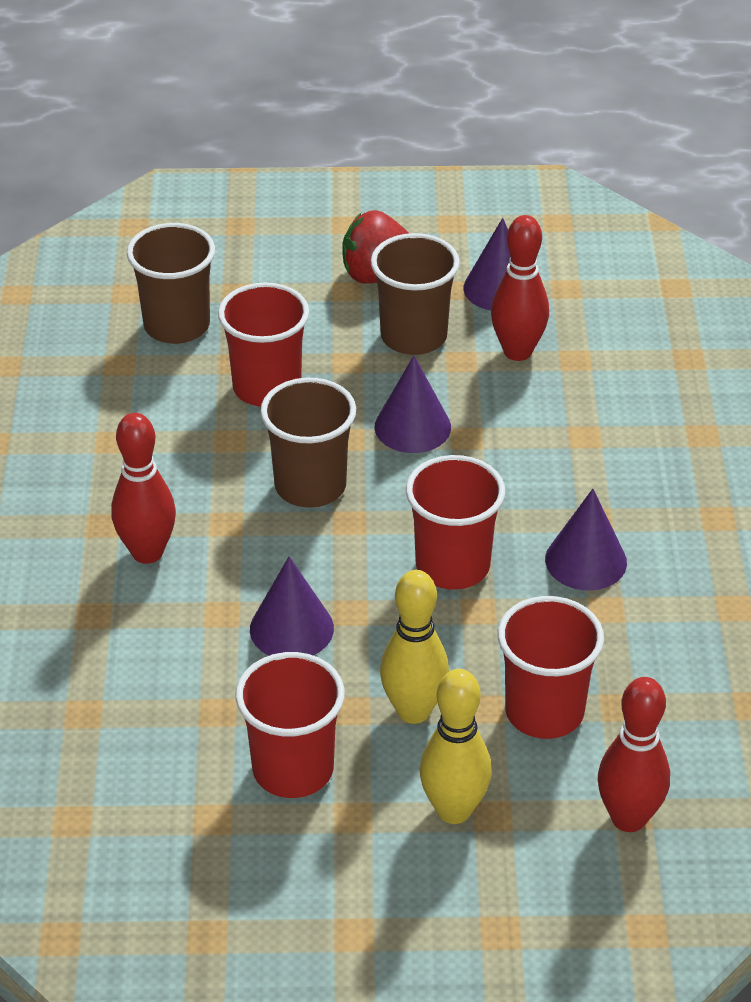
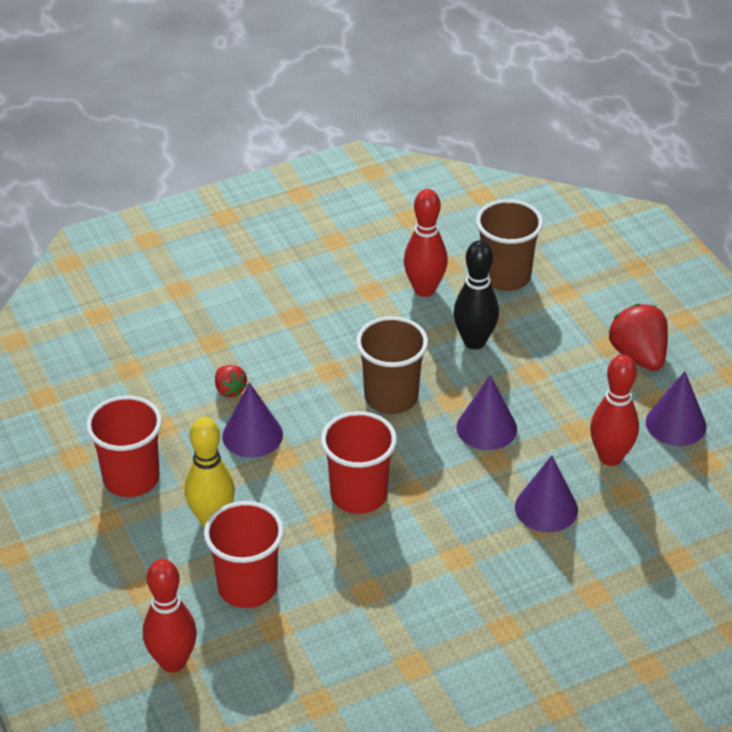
camera: 65 degrees right, 0 degrees up
(147, 552) = (280, 344): red bowling pin -> red bowling pin (424, 289)
(196, 625) = (229, 390): none -> red strawberry
(267, 388) = (474, 342): red cup -> black bowling pin
(413, 336) = (584, 396): brown cup -> none
(454, 810) = (135, 568): yellow bowling pin -> none
(586, 560) = (409, 565): purple cone -> purple cone (546, 508)

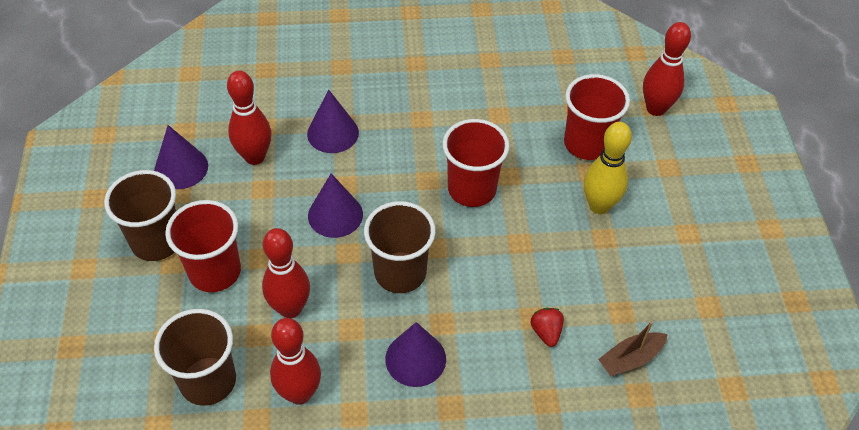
camera: 160 degrees left, 10 degrees up
(131, 479) = (660, 265): red cup -> red cup (215, 272)
(144, 392) = (630, 359): none -> brown boat
(252, 435) = (540, 274): purple cone -> purple cone (415, 359)
(474, 342) = (290, 308): black bowling pin -> red bowling pin
(638, 356) = (156, 241): red strawberry -> brown cup

